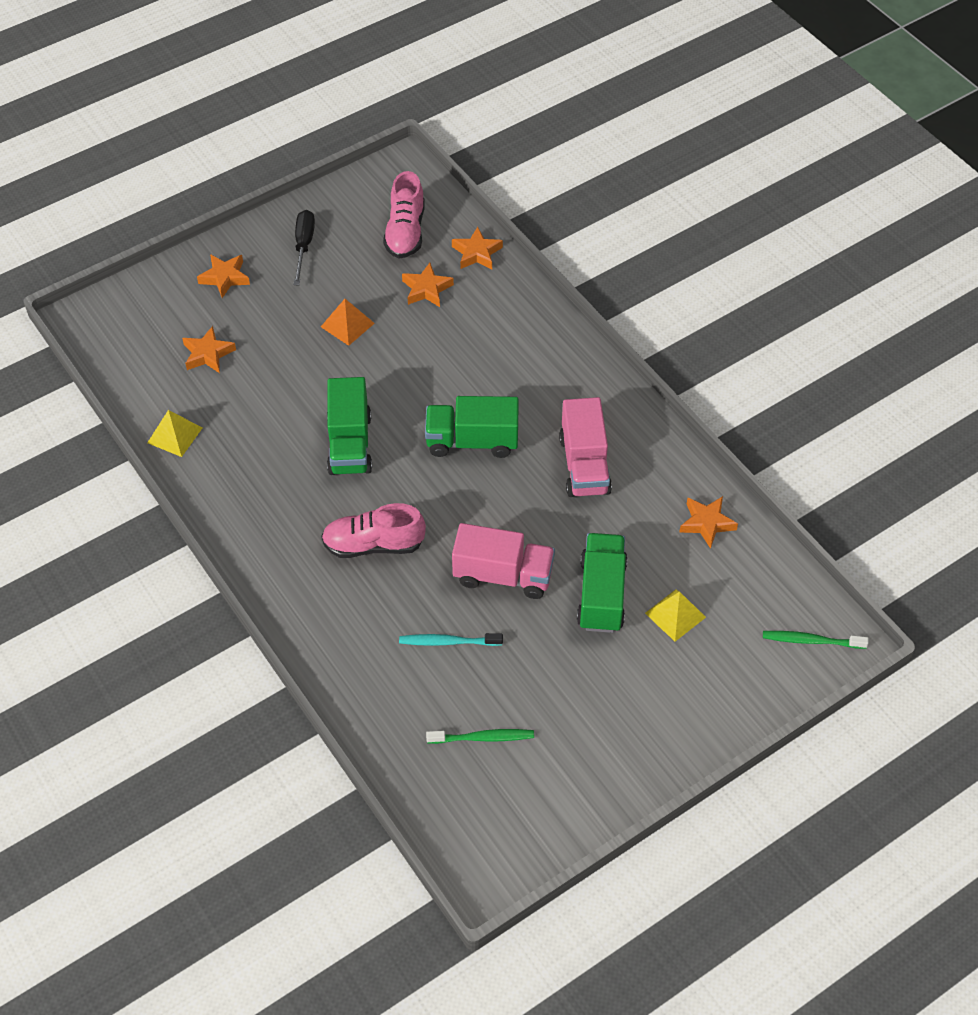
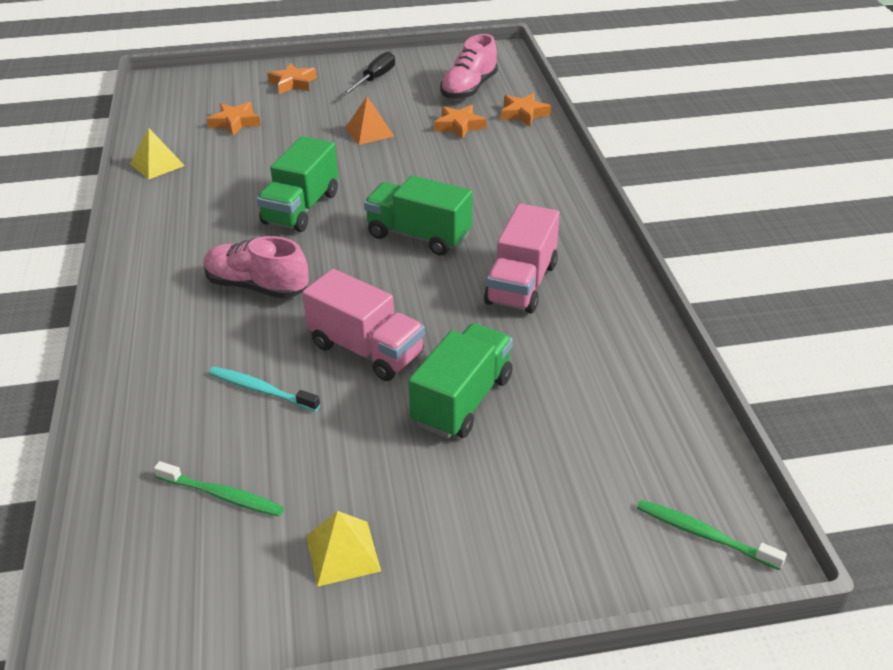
camera: 25 degrees right, 15 degrees down
(675, 615) = (538, 448): yellow pyramid -> yellow pyramid (343, 553)
(706, 523) = (630, 372): orange star -> none

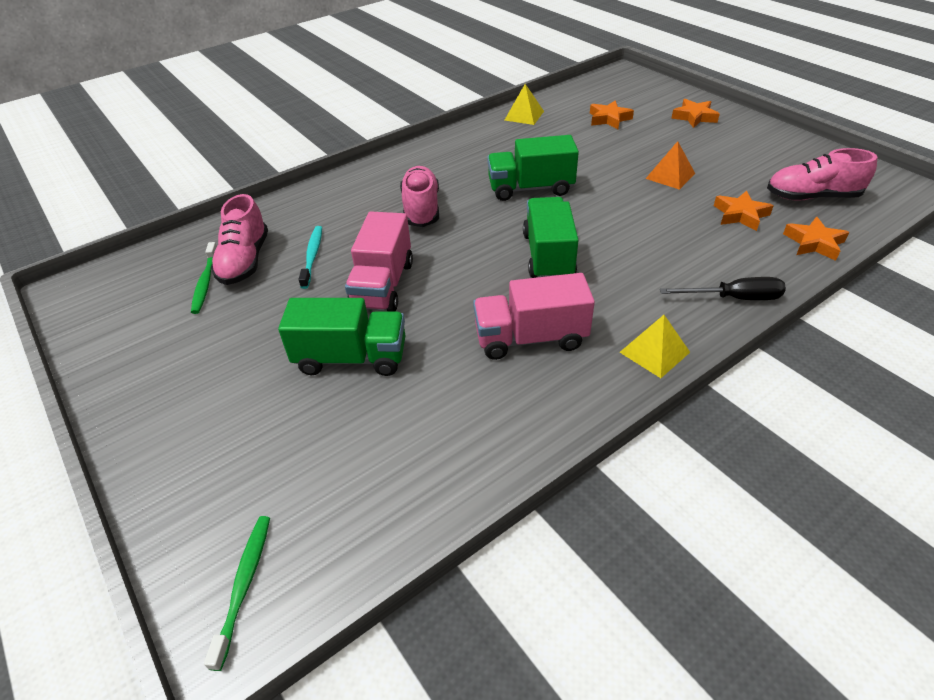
camera: 65 degrees right, 5 degrees up
(211, 450) = (245, 261): none -> pink shoe
(343, 553) = (167, 356): yellow pyramid -> yellow pyramid (654, 352)
(374, 79) = (754, 147): black screwdriver -> black screwdriver (734, 298)

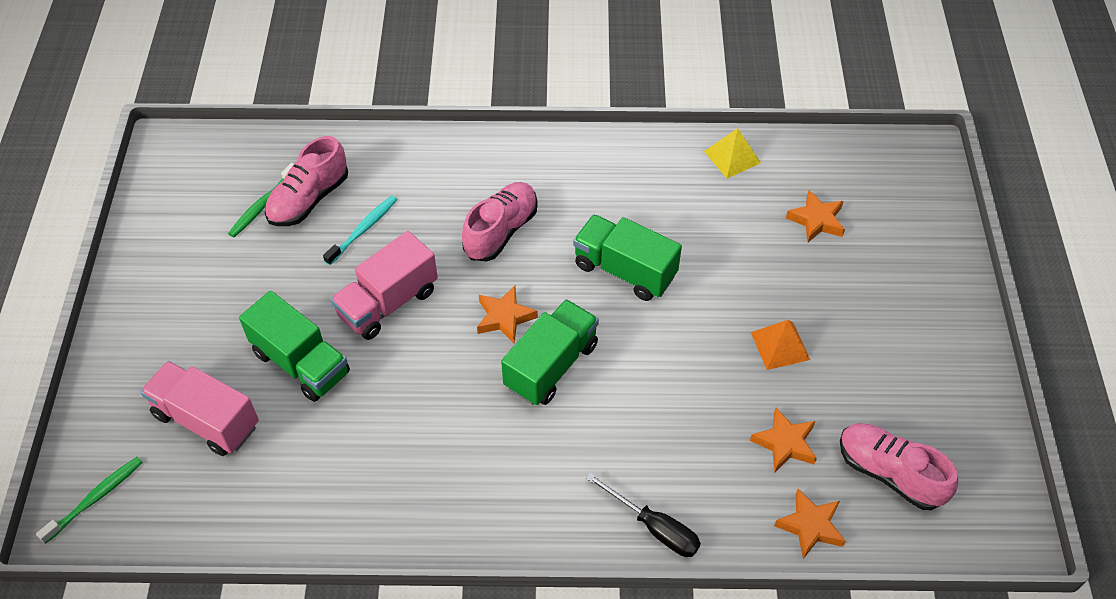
camera: 35 degrees right, 10 degrees up
(530, 338) = (445, 442): pink truck -> pink truck (206, 420)
(654, 352) = (524, 527): yellow pyramid -> none
(694, 117) = (916, 278): orange star -> orange star (504, 317)

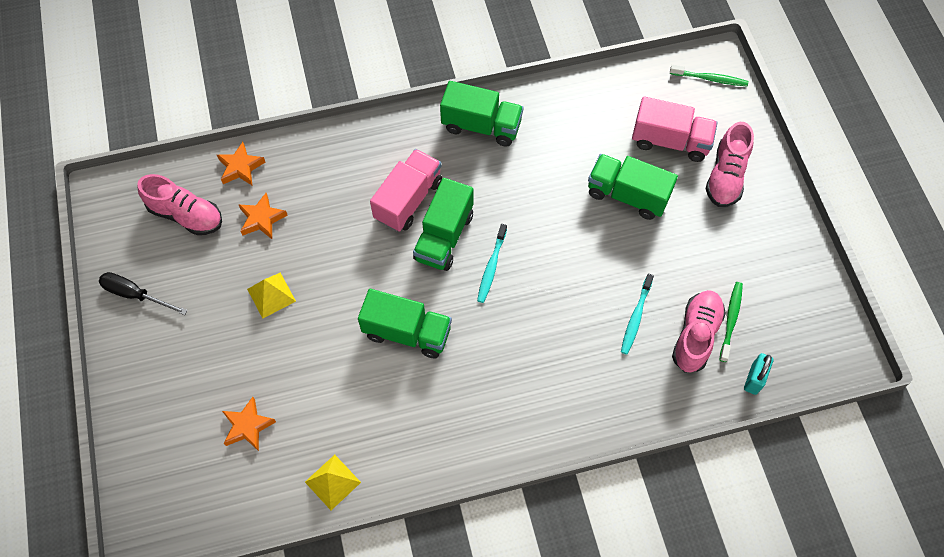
camera: 165 degrees right, 10 degrees up
(95, 498) = (710, 79): green toothbrush -> green toothbrush turned 105 degrees counterclockwise
(273, 150) = (754, 379): none -> turquoise padlock
(388, 303) = (586, 257): pink truck -> pink truck (408, 200)
(451, 506) = (481, 126): none -> green truck
(501, 231) = (521, 345): pink shoe -> pink shoe (726, 176)
(504, 317) = (491, 267): orange star -> turquoise toothbrush
(654, 527) = (345, 143): black screwdriver -> black screwdriver (136, 295)
(780, 346) = (271, 295): orange pyramid -> yellow pyramid

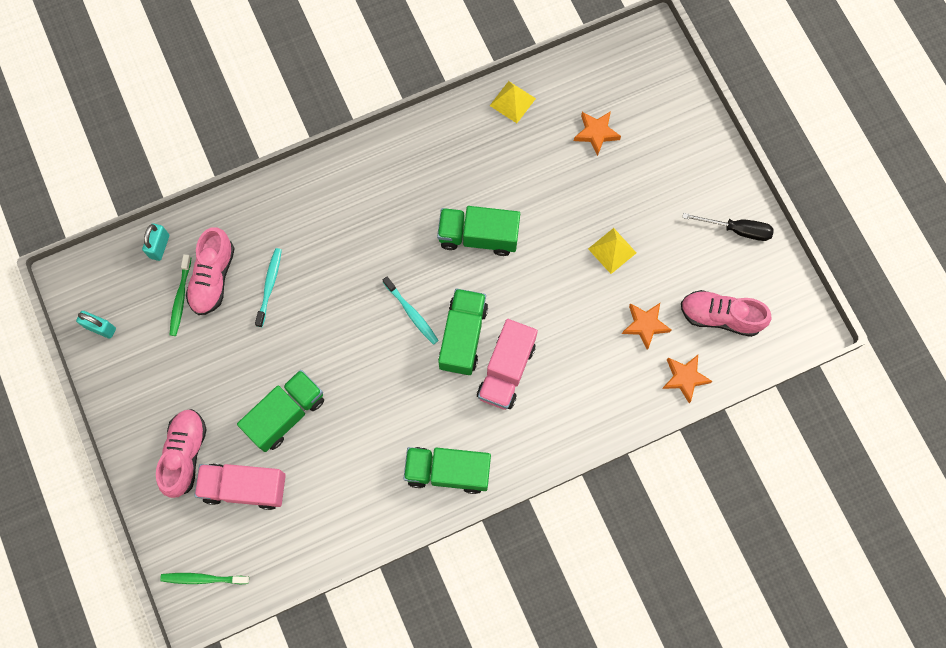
camera: 170 degrees right, 10 degrees up
(491, 267) = (411, 313): turquoise toothbrush -> turquoise toothbrush turned 135 degrees clockwise
(627, 195) = (286, 414): green truck -> green truck turned 60 degrees counterclockwise
(814, 304) = (101, 328): none -> turquoise padlock

